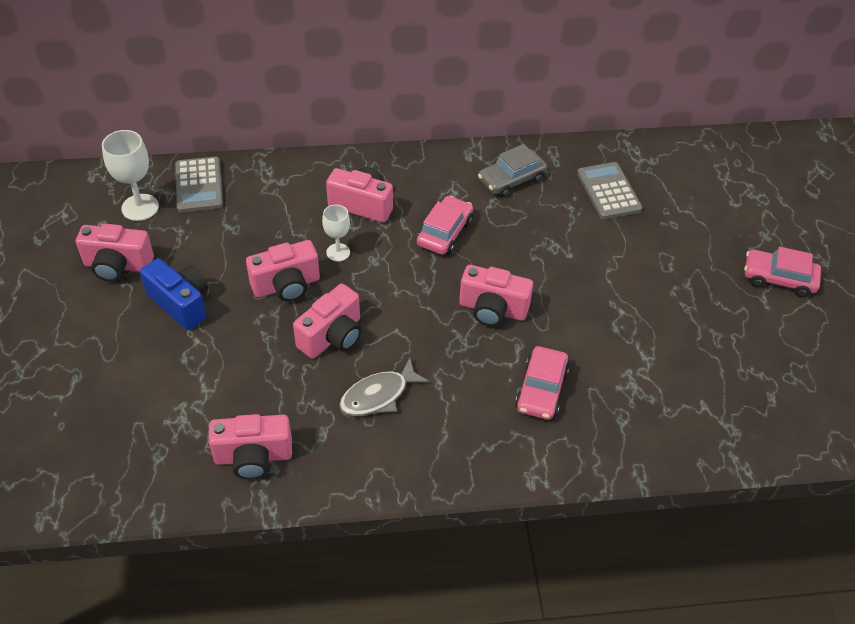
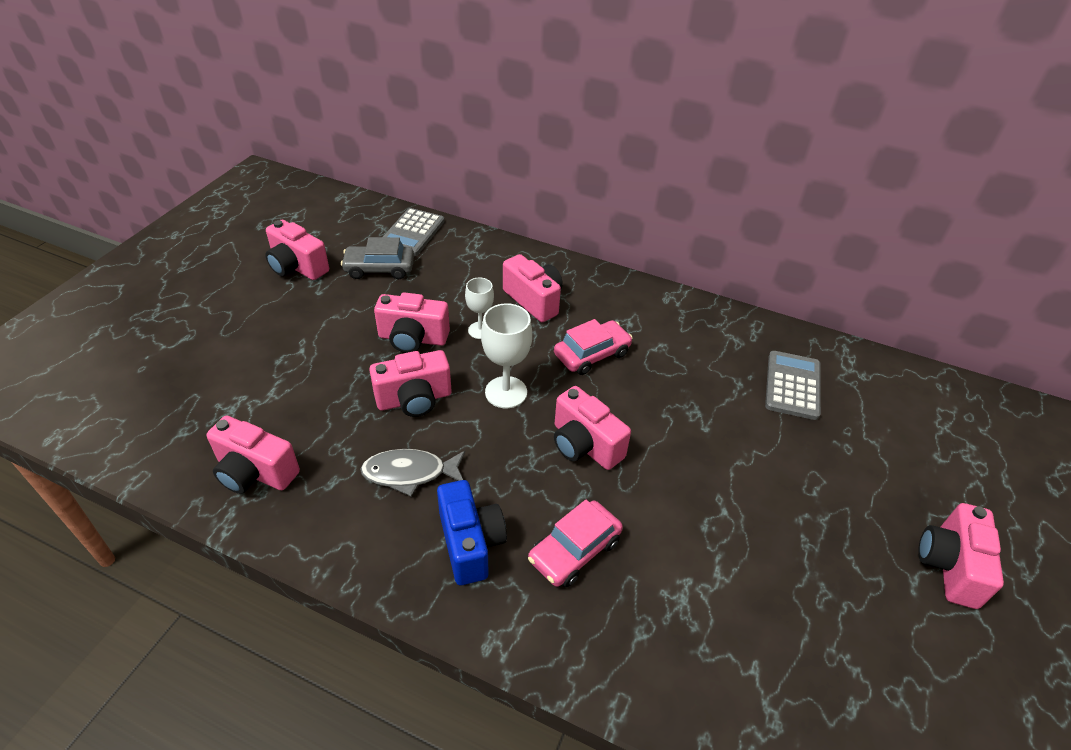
camera: 30 degrees right, 5 degrees down
(140, 207) = (353, 231): white goblet -> white goblet (506, 392)
(181, 303) = (317, 316): blue camera -> blue camera (470, 543)
(511, 179) = (694, 334): grey car -> grey car (379, 268)
(778, 279) = (949, 566): pink car -> pink camera

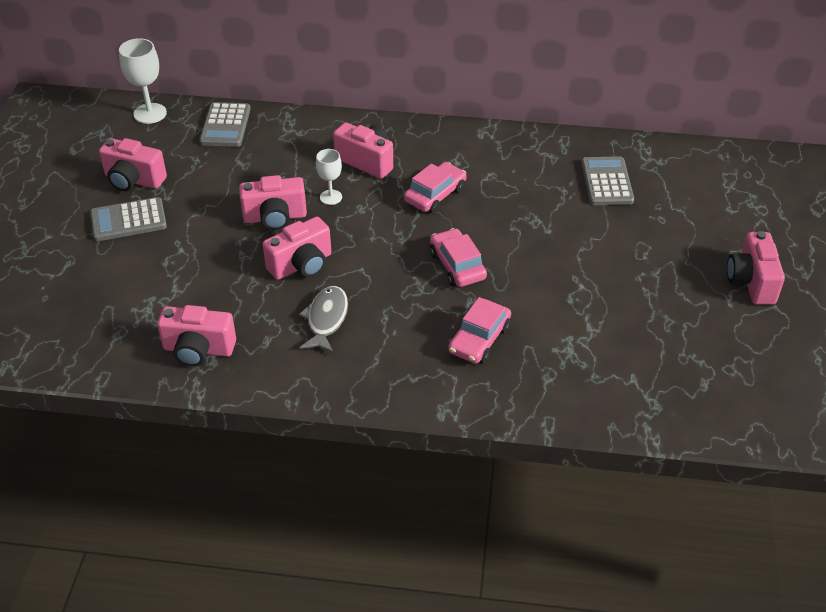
camera: 15 degrees left, 0 degrees up
(269, 306) = (128, 220): none -> grey calculator
(379, 268) = (212, 165): grey car -> none
(410, 473) = (326, 319): grey fish -> grey fish turned 120 degrees clockwise
(470, 543) = (398, 354): blue camera -> none
(506, 392) = (376, 241): white goblet -> white goblet (150, 113)
(584, 445) = (457, 265): pink camera -> pink car

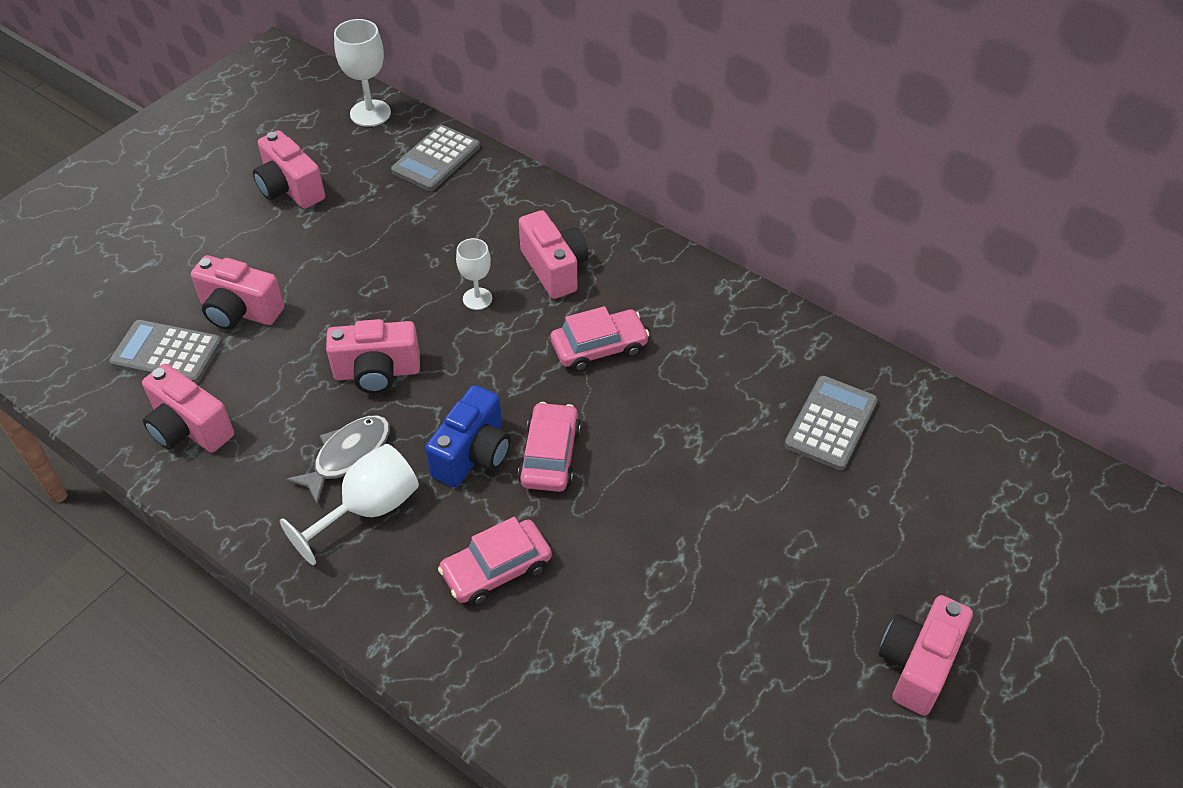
camera: 30 degrees right, 5 degrees up
(128, 220) = (247, 236): grey calculator -> grey calculator (167, 353)
(275, 217) = (396, 298): pink camera -> pink camera (239, 311)
(368, 343) = (368, 509): none -> white goblet
(408, 284) = (473, 454): none -> blue camera

